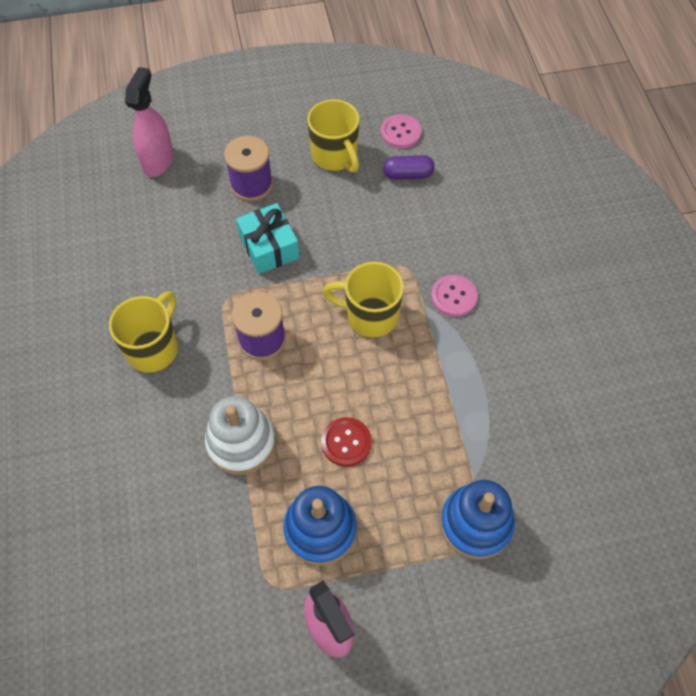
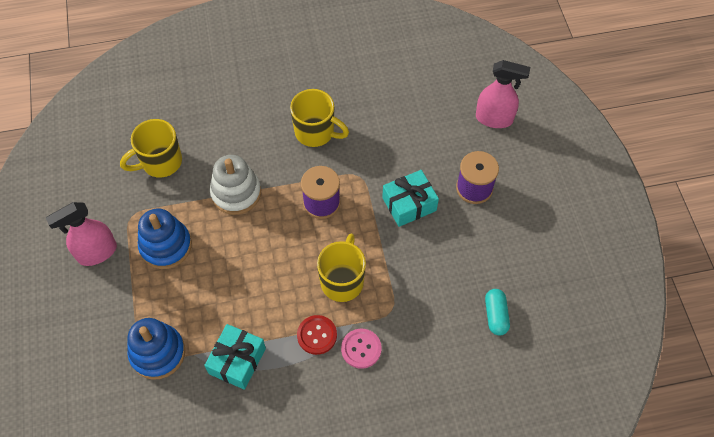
camera: 90 degrees right, 0 degrees up
(335, 156) = (512, 253): yellow mug -> yellow mug (160, 162)
(346, 442) = (231, 263): red button -> red button (317, 335)
(400, 132) = (547, 310): pink button -> none
(408, 174) = (495, 315): purple capsule -> turquoise capsule
(478, 426) = (237, 361): none -> turquoise gift

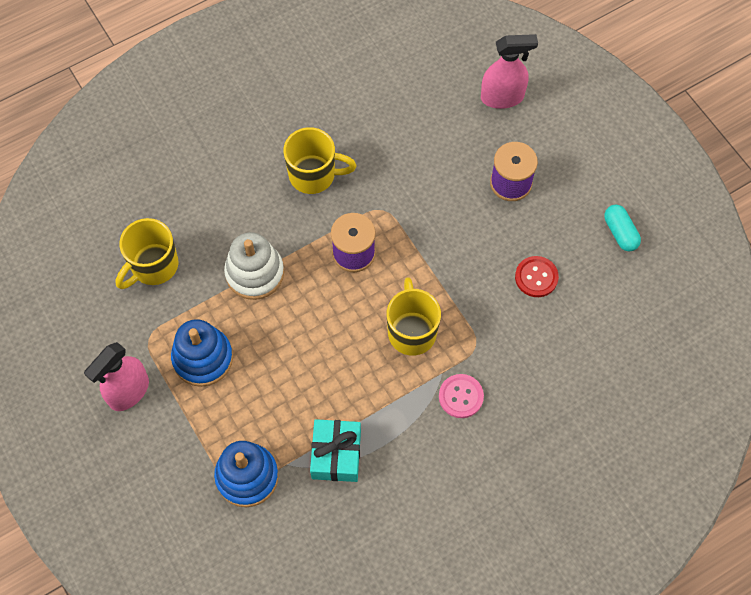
camera: 20 degrees left, 5 degrees up
(317, 335) = (409, 398): red button -> red button (536, 277)
(409, 204) = (448, 223): turquoise gift -> none
(495, 315) = (584, 313): turquoise capsule -> turquoise capsule (620, 232)

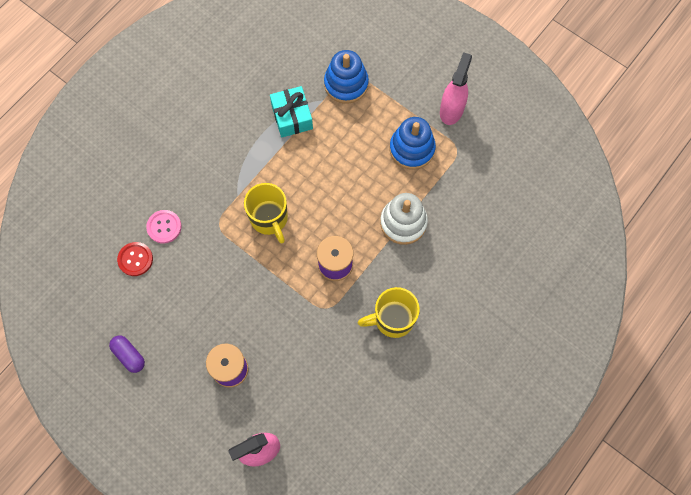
camera: 160 degrees right, 5 degrees up
(153, 266) = (480, 202): yellow mug -> none
(461, 396) = (218, 184): pink button -> pink button (164, 227)
(536, 277) = (187, 293): red button -> red button (135, 259)
(620, 232) = (129, 355): turquoise capsule -> purple capsule

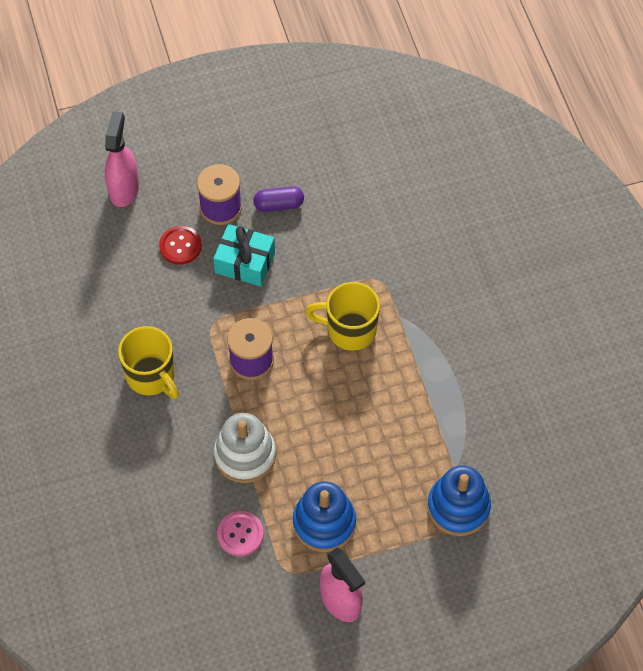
camera: 125 degrees right, 10 degrees down
(129, 355) = (302, 135): purple capsule -> purple capsule (279, 205)
(135, 259) = (397, 189): red button -> red button (180, 246)
(164, 227) = (414, 231): pink button -> pink button (240, 534)
(292, 117) = (456, 424): turquoise gift -> turquoise gift (245, 262)
(392, 319) = (151, 376): yellow mug -> yellow mug turned 120 degrees clockwise

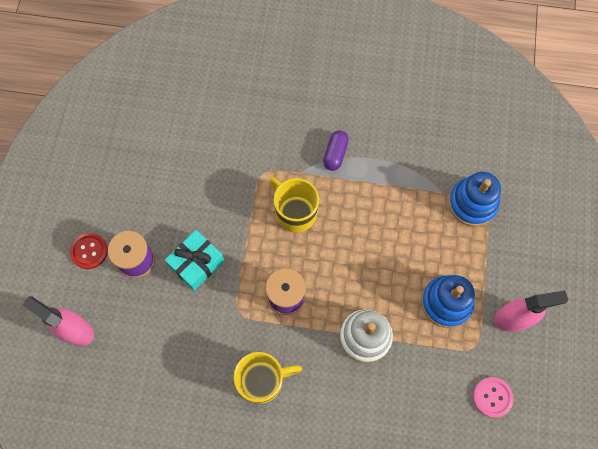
camera: 65 degrees left, 10 degrees up
(180, 246) = (155, 307): red button -> red button (89, 251)
(240, 534) = (430, 369): pink button -> pink button (492, 397)
(279, 205) = (158, 215): purple capsule -> purple capsule (335, 154)
(349, 330) = (295, 212): yellow mug -> yellow mug turned 105 degrees clockwise

